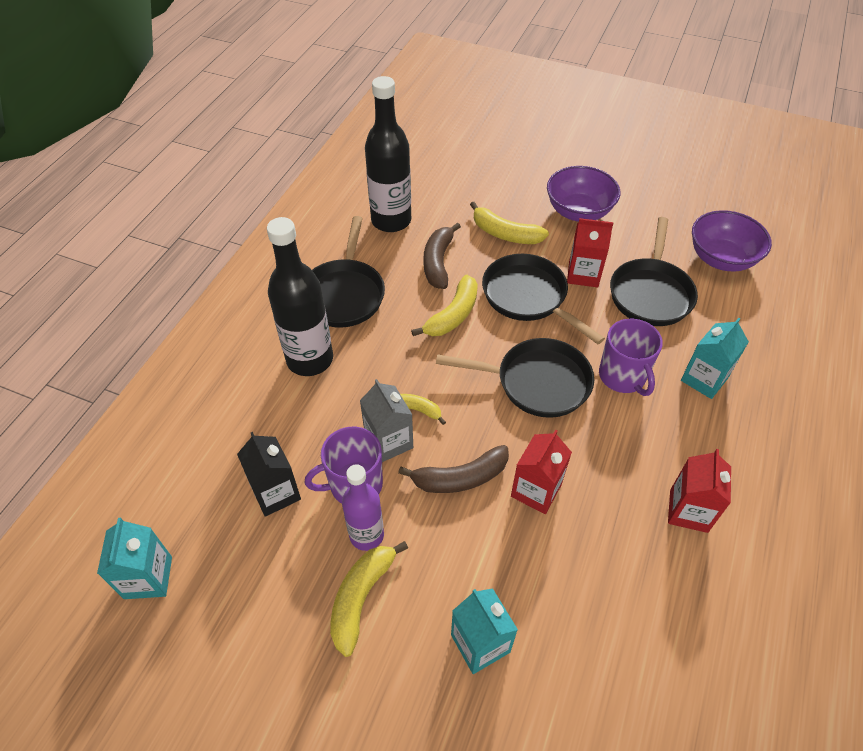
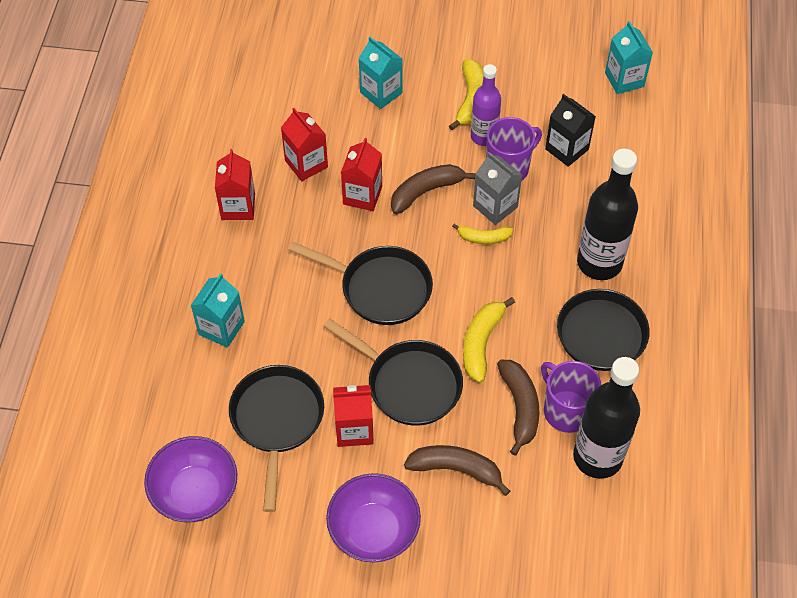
camera: 165 degrees right, 5 degrees up
(505, 234) = (456, 469): yellow banana -> brown banana
(537, 382) = (380, 288): black pan -> black pan turned 150 degrees counterclockwise
(599, 550) = (306, 164): none -> red carton
(622, 376) = (300, 313): purple mug -> purple mug (566, 410)

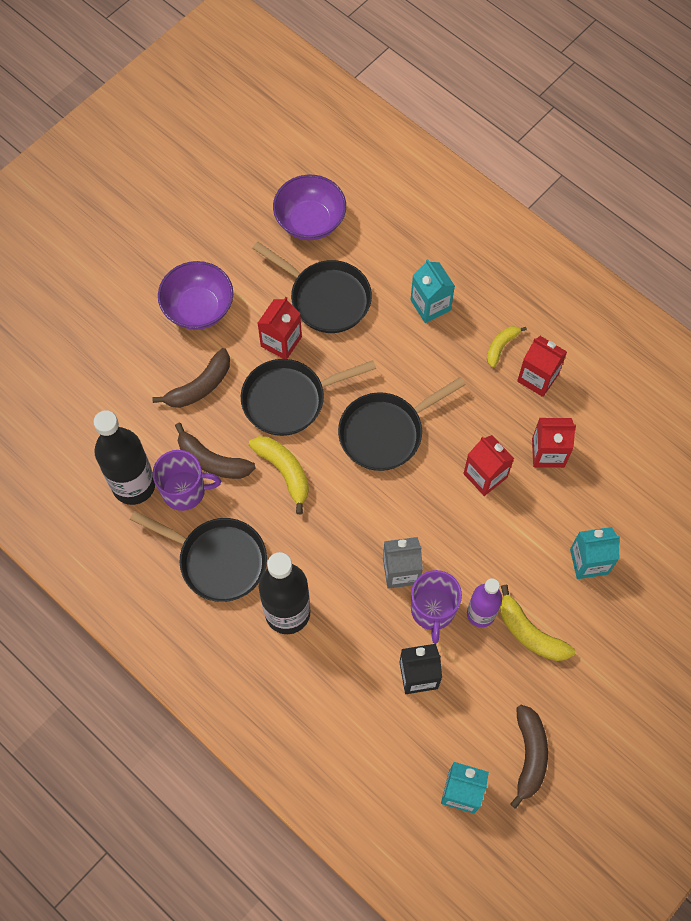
camera: 125 degrees right, 10 degrees up
(426, 191) = (454, 527): brown banana -> brown banana (529, 755)
(484, 238) = (376, 540): yellow banana -> yellow banana (501, 346)

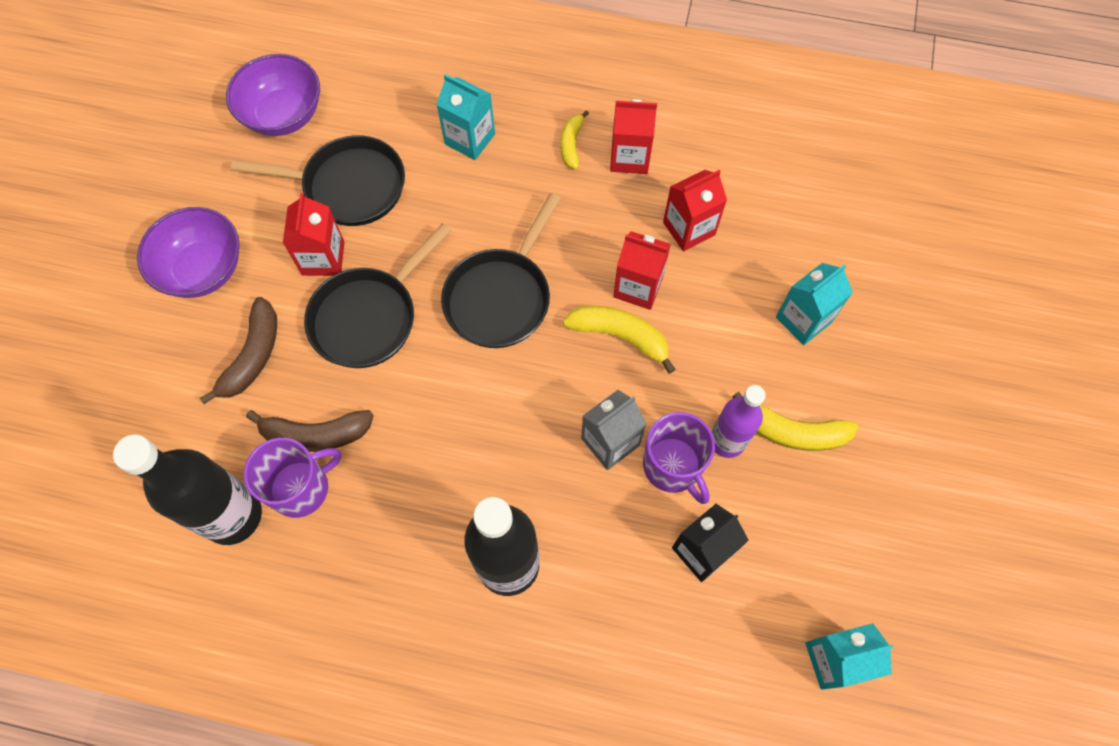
camera: 30 degrees left, 0 degrees up
(218, 560) = (388, 549): black pan -> none
(284, 471) = (409, 401): yellow banana -> yellow banana (620, 336)
(529, 755) = (879, 571): brown banana -> none

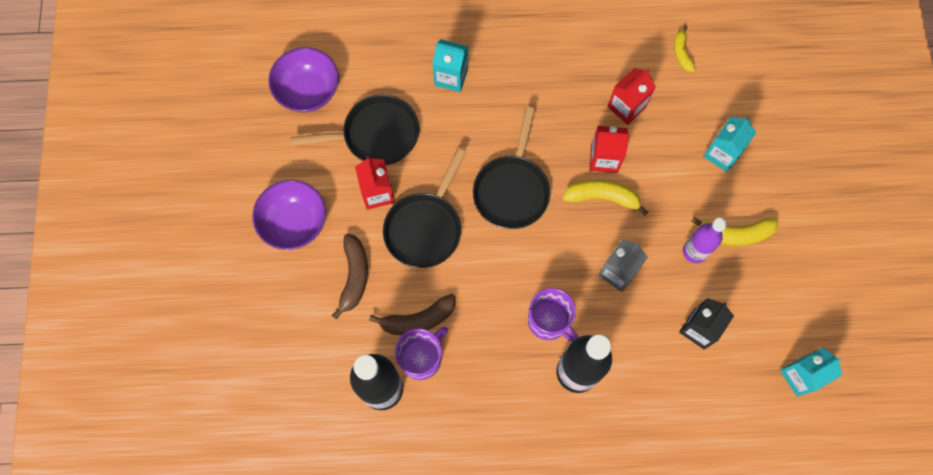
camera: 15 degrees left, 5 degrees up
(571, 144) = (525, 63): yellow banana -> yellow banana (682, 53)
(629, 157) = (569, 63): red carton -> none
(672, 466) = (664, 278): purple mug -> purple mug (549, 321)

